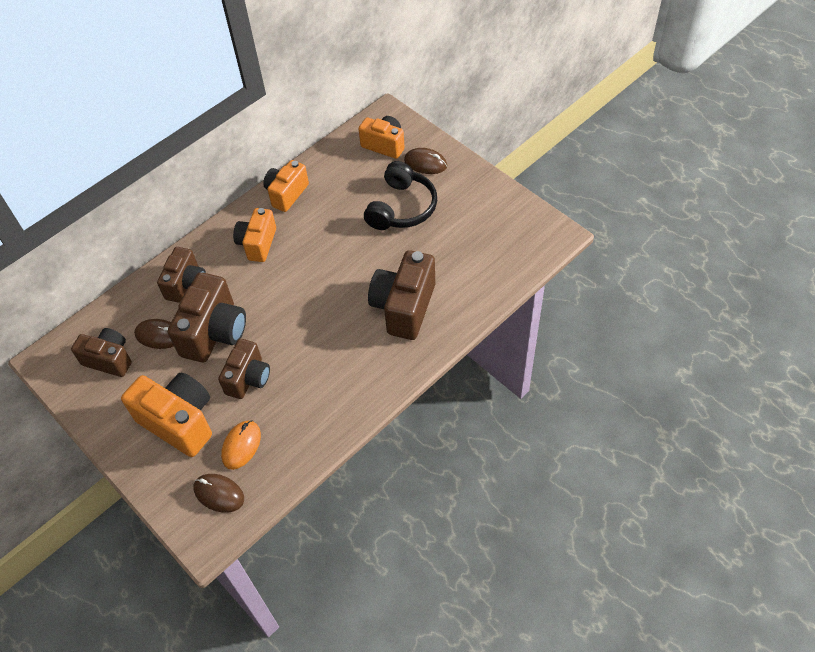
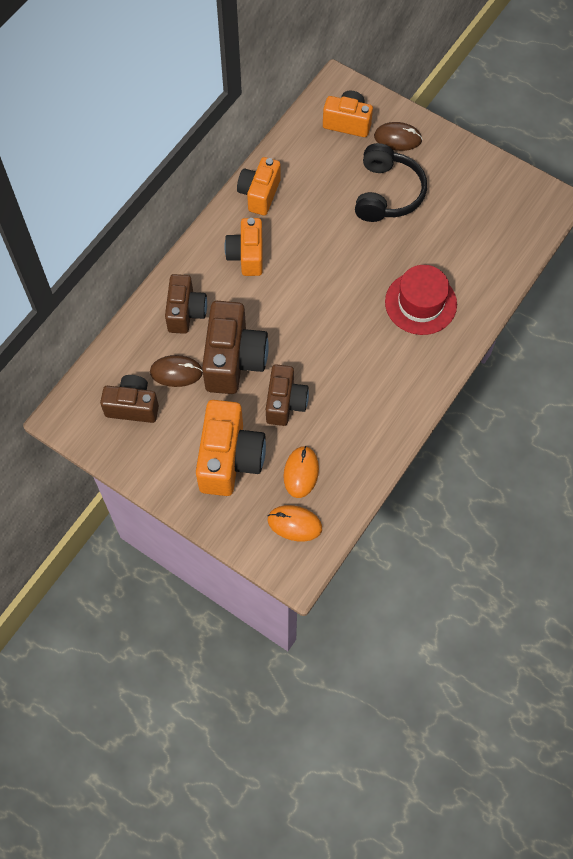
camera: 15 degrees left, 10 degrees up
(179, 422) = (230, 459): orange camera -> orange camera turned 75 degrees clockwise
(219, 494) = (294, 524): brown mouse -> orange mouse
(404, 307) = (420, 303): brown camera -> red hat

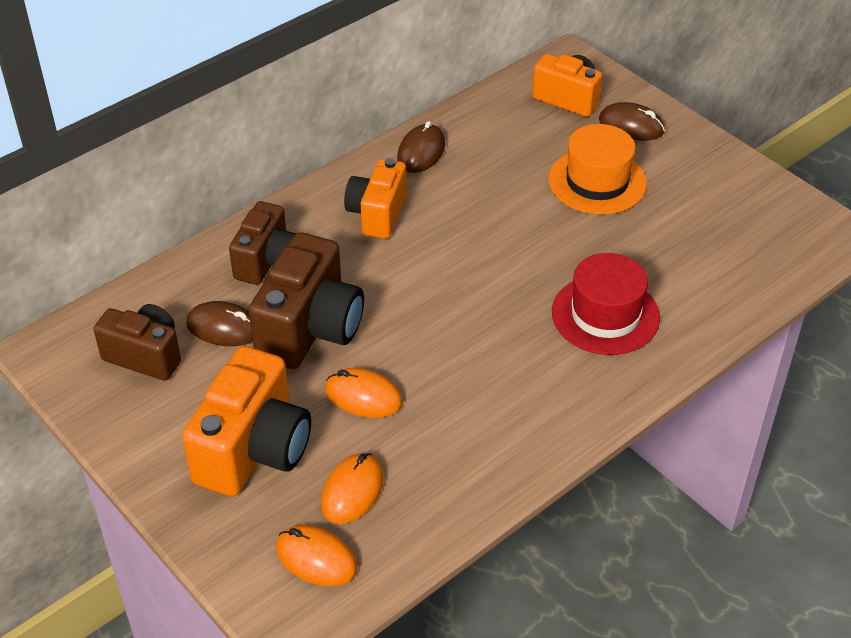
camera: 15 degrees right, 20 degrees down
(259, 194) = (421, 152): orange camera -> brown mouse
(285, 403) = (363, 396): brown camera -> orange mouse
(387, 193) = (597, 181): black headphones -> orange hat

